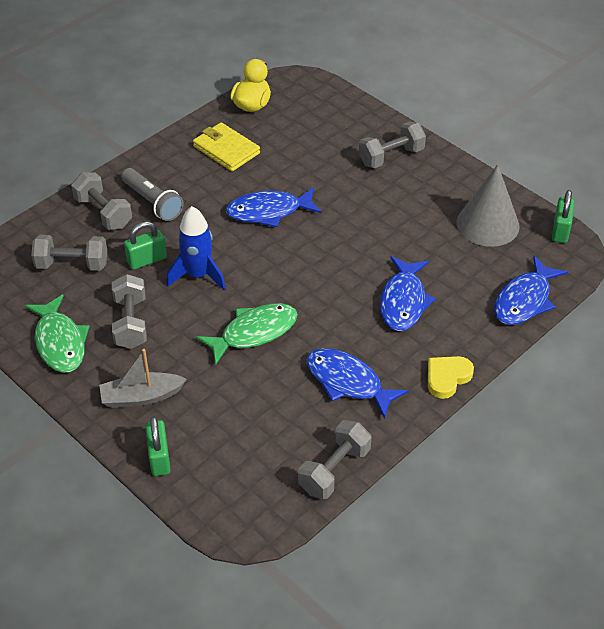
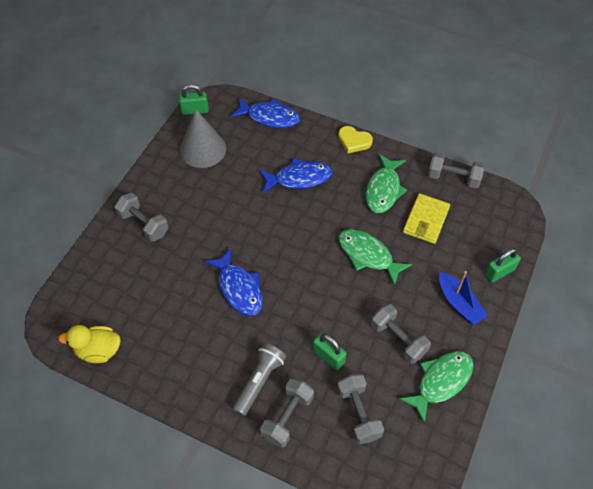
camera: 110 degrees left, 10 degrees up
(130, 323) = (398, 339): grey dumbbell -> grey dumbbell turned 75 degrees clockwise
(141, 397) = (459, 303): grey boat -> blue boat
(198, 275) = (329, 312): blue rocket -> none
(226, 150) = (170, 348): yellow wallet -> yellow wallet (426, 220)
(348, 382) = (383, 189): blue fish -> green fish

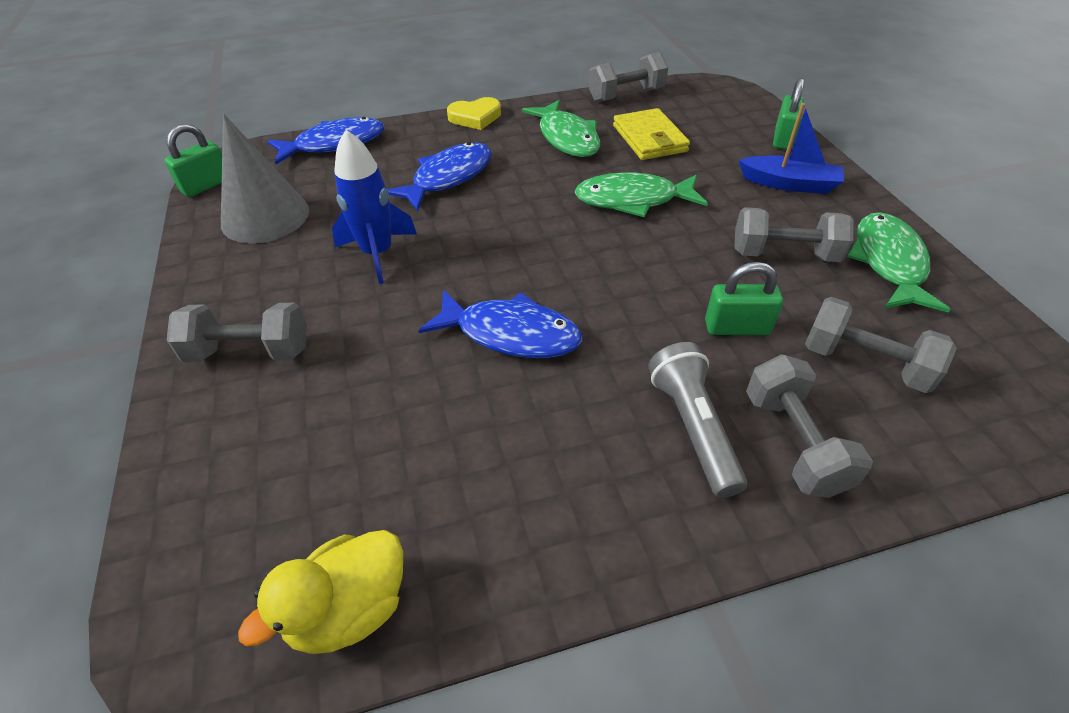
camera: 40 degrees left, 10 degrees down
(228, 206) = (378, 253): none -> blue rocket

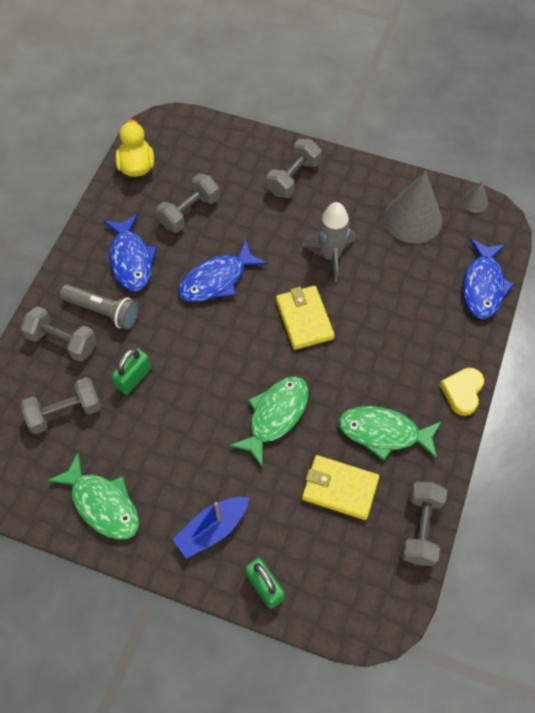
camera: 125 degrees right, 15 degrees up
(206, 185) = (474, 202): green padlock -> grey cone
(378, 253) = (330, 256): blue rocket -> grey rocket
(448, 178) = (385, 328): blue fish -> blue fish (131, 259)
(493, 233) = (304, 319): none -> yellow wallet
(784, 254) = (157, 454): grey dumbbell -> grey dumbbell (189, 212)

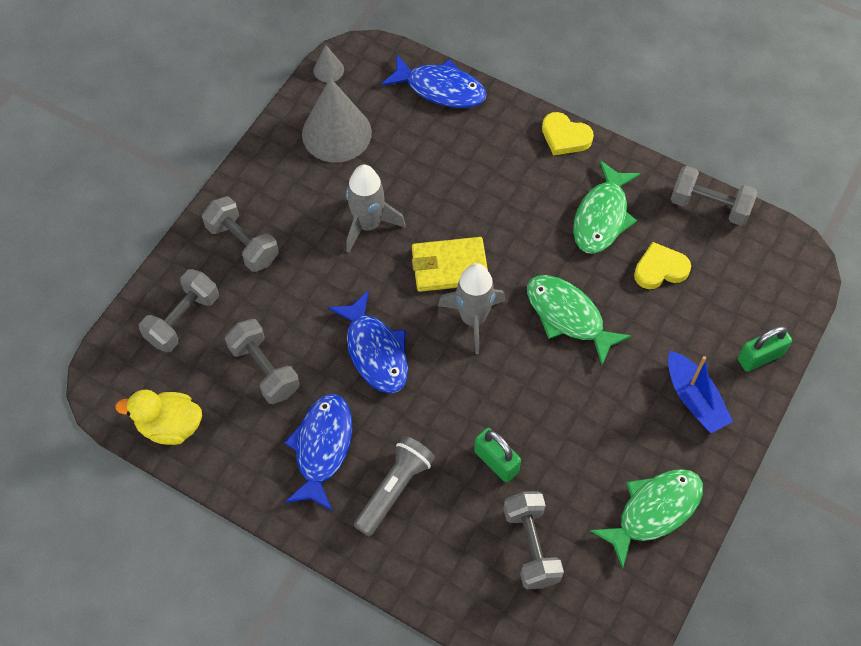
camera: 80 degrees left, 0 degrees up
(62, 341) = (430, 543): grey dumbbell -> grey dumbbell (183, 319)
(131, 259) = (322, 448): blue fish -> blue fish turned 75 degrees counterclockwise
(258, 343) = (473, 319): none -> grey rocket
(340, 488) = (660, 269): yellow wallet -> yellow heart

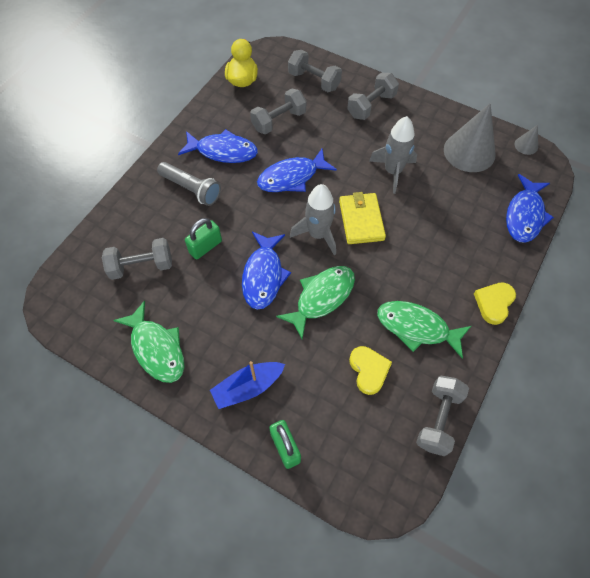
camera: 90 degrees right, 0 degrees up
(539, 385) = (263, 275): none -> blue fish

